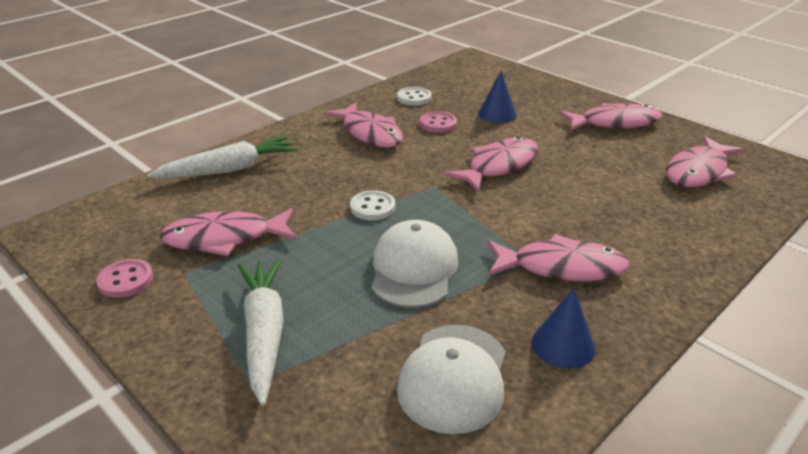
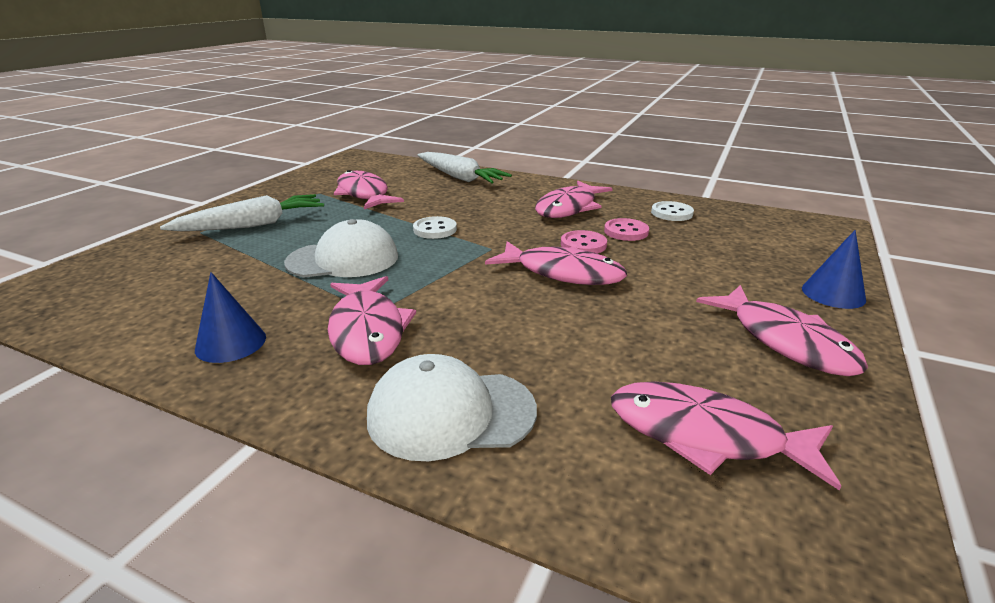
camera: 70 degrees right, 5 degrees down
(126, 280) = (307, 182): pink button -> pink button (583, 244)
(454, 377) = (192, 296): white cap -> white cap (451, 413)
(497, 114) = (693, 257): blue cone -> blue cone (833, 294)

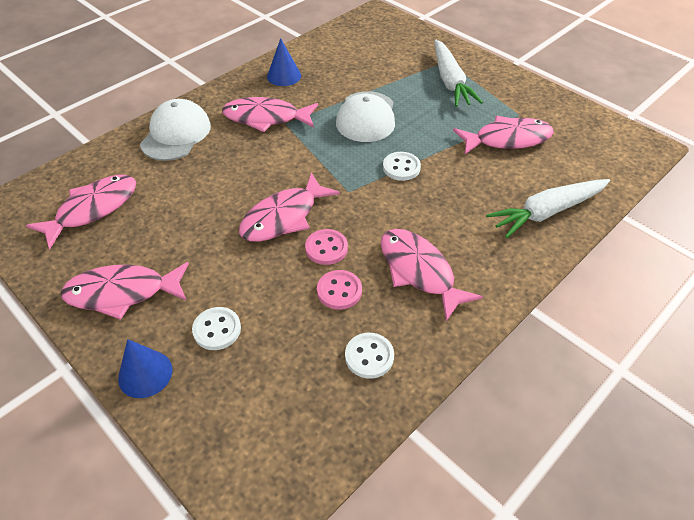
camera: 110 degrees right, 20 degrees up
(739, 273) = (217, 329): none -> white button

